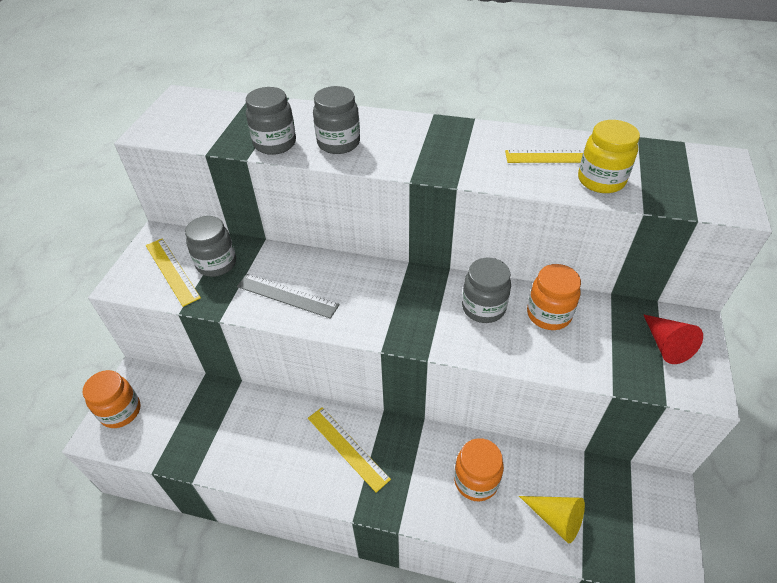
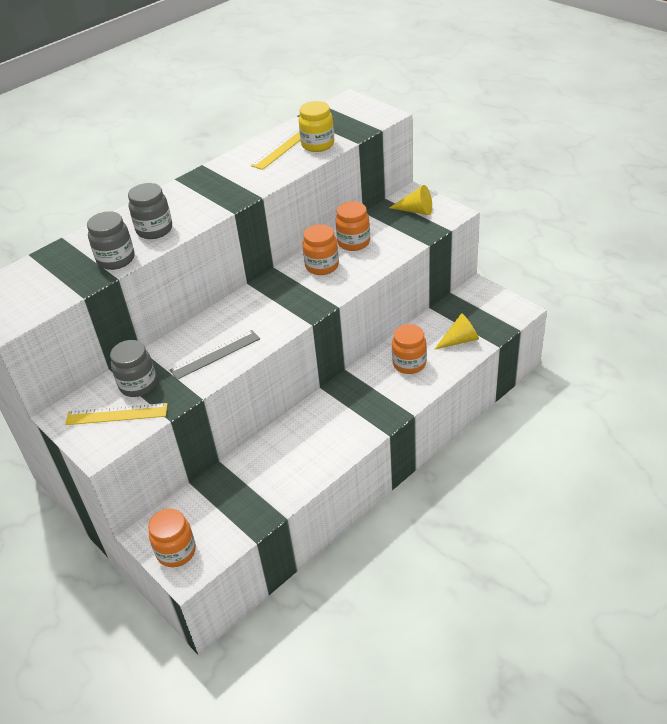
camera: 55 degrees left, 5 degrees down
(347, 448) = (333, 418): yellow ruler -> none
(483, 308) = (322, 266): grey jar -> orange jar
(666, 345) = (416, 211): red cone -> yellow cone

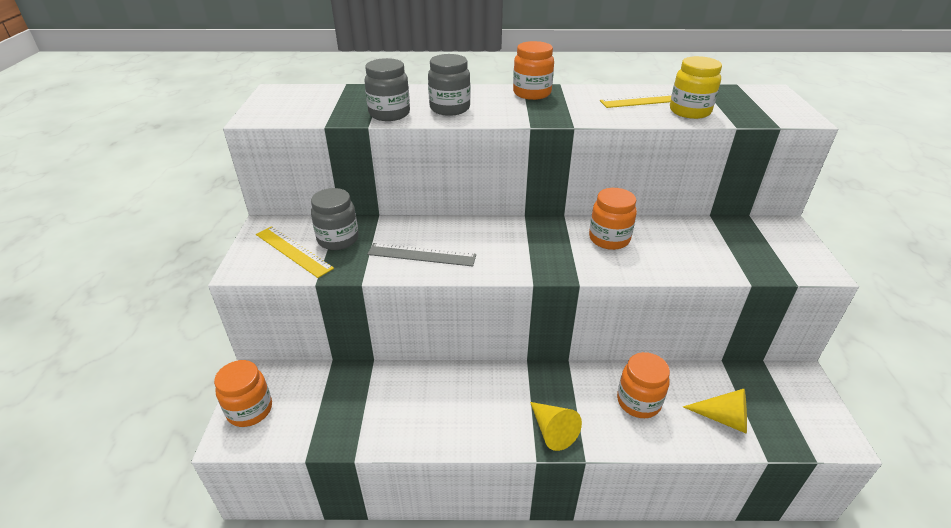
camera: 40 degrees right, 5 degrees down
(353, 242) = (667, 236): orange jar -> orange jar (532, 93)
(416, 211) = (773, 243): yellow cone -> yellow cone (552, 431)

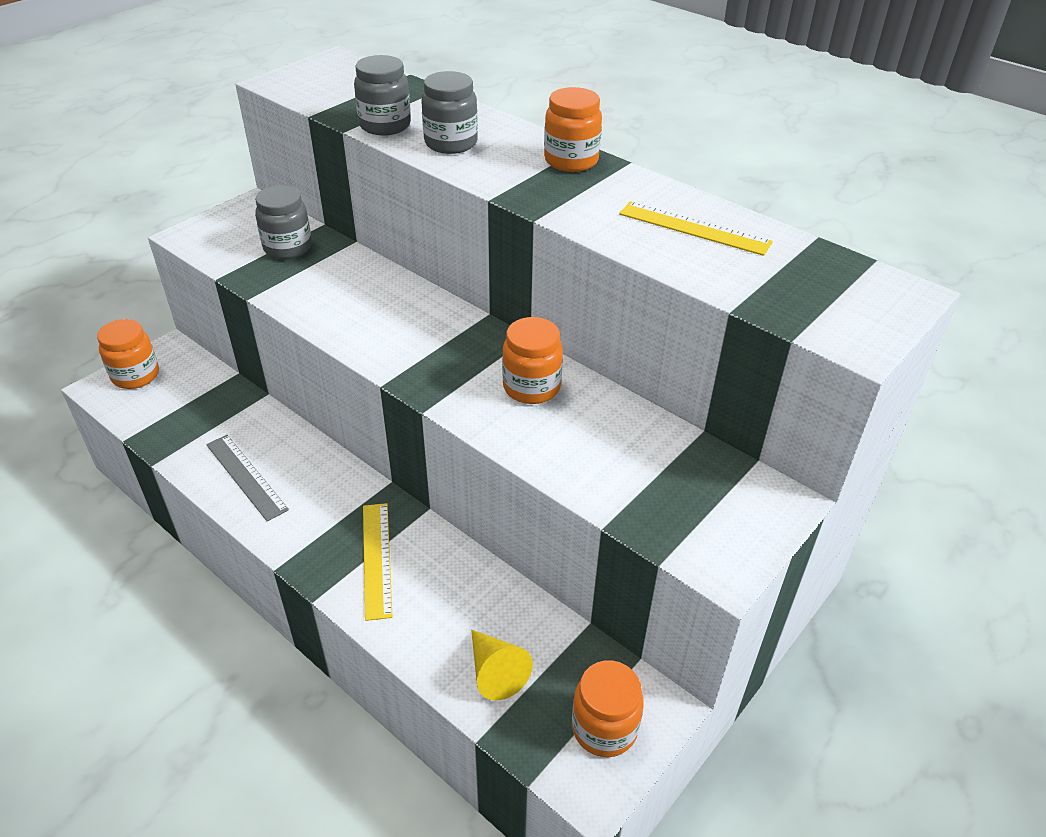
camera: 40 degrees right, 5 degrees up
(293, 251) = (240, 240): yellow ruler -> yellow ruler (376, 559)
(421, 255) = (331, 300): grey ruler -> grey ruler (246, 476)
(552, 431) = (322, 556): yellow cone -> none
(638, 402) = (435, 593): orange jar -> orange jar (604, 728)
(689, 111) = (713, 265): yellow jar -> none

